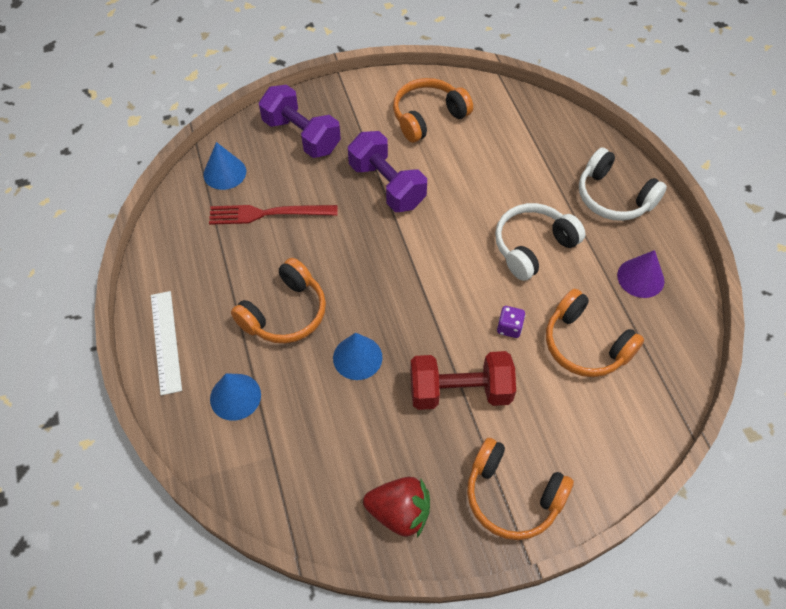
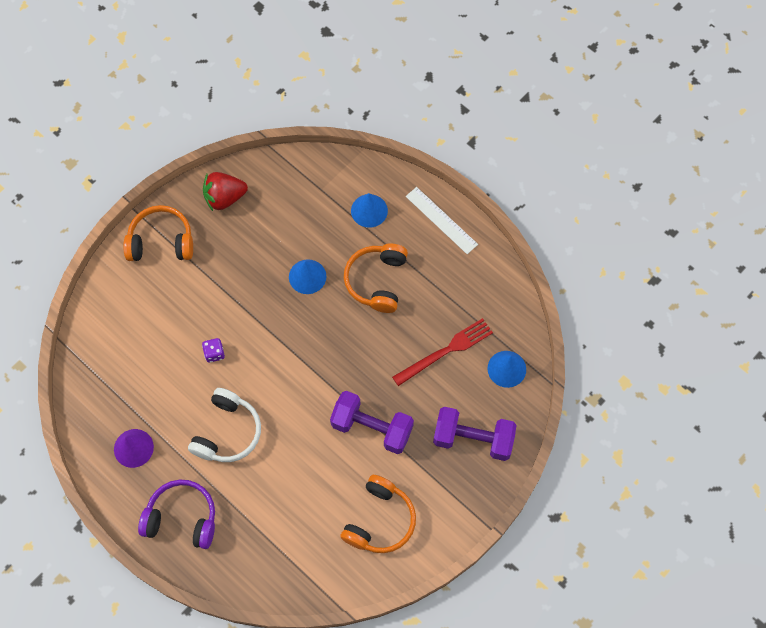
camera: 150 degrees right, 10 degrees up
(460, 391) = (226, 289): red dumbbell -> none
(585, 344) = (155, 368): orange headphones -> none
(613, 197) = (182, 518): white headphones -> purple headphones

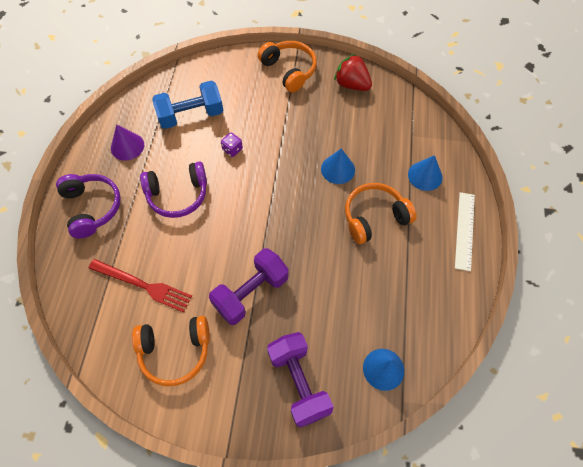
camera: 55 degrees right, 5 degrees down
(143, 367) = (191, 115): none -> blue dumbbell
(227, 432) = (178, 195): white headphones -> purple headphones
(372, 427) = (251, 292): purple dumbbell -> purple dumbbell turned 60 degrees clockwise
(446, 351) = (359, 307): red fork -> red fork (143, 285)

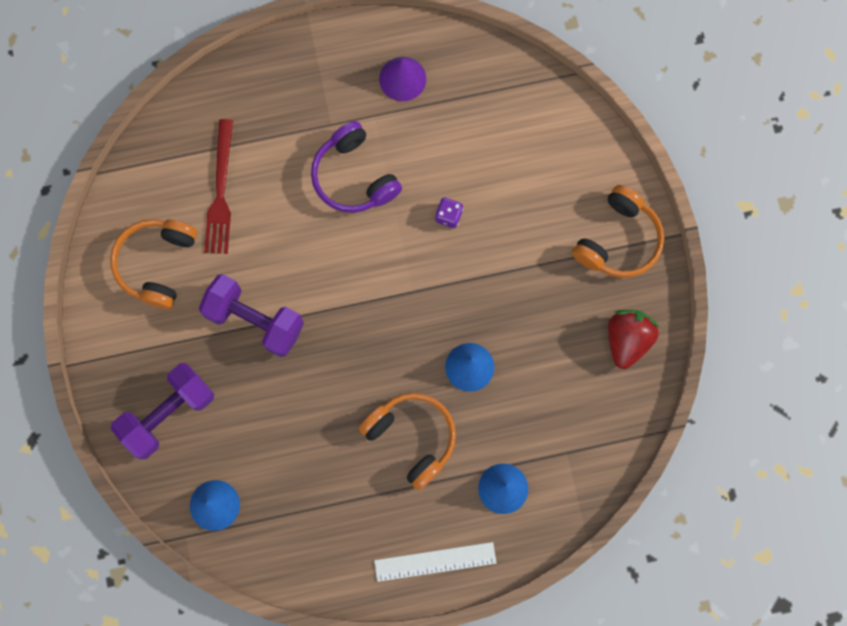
camera: 70 degrees right, 15 degrees up
(92, 208) = (298, 82): purple headphones -> none
(175, 351) = (157, 264): orange headphones -> orange headphones turned 45 degrees clockwise
(191, 115) = (483, 137): blue dumbbell -> none

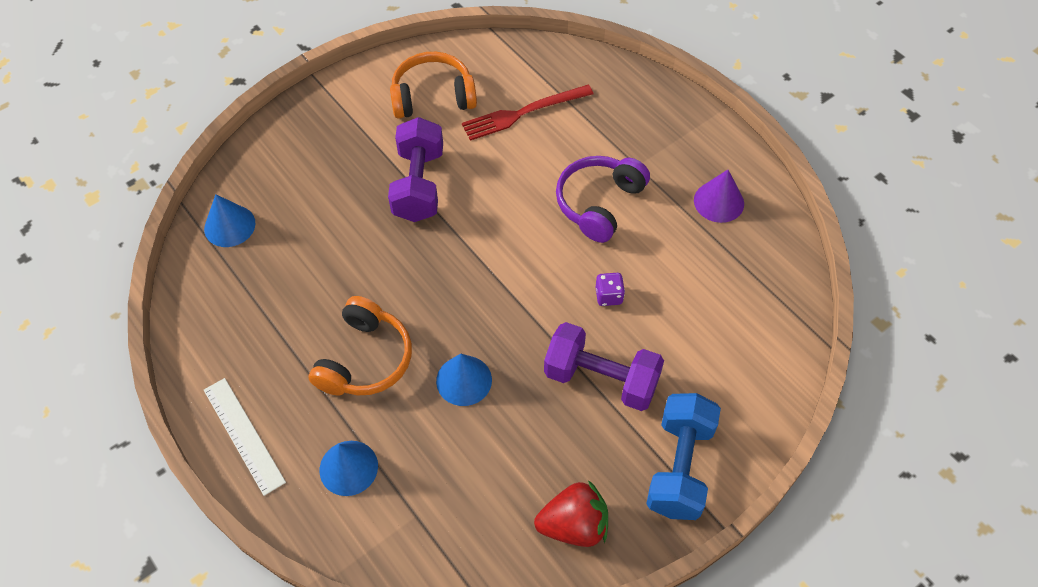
camera: 65 degrees right, 20 degrees down
(168, 414) = (300, 158): purple dumbbell -> purple dumbbell (601, 379)
(618, 240) = (679, 467): orange headphones -> blue dumbbell

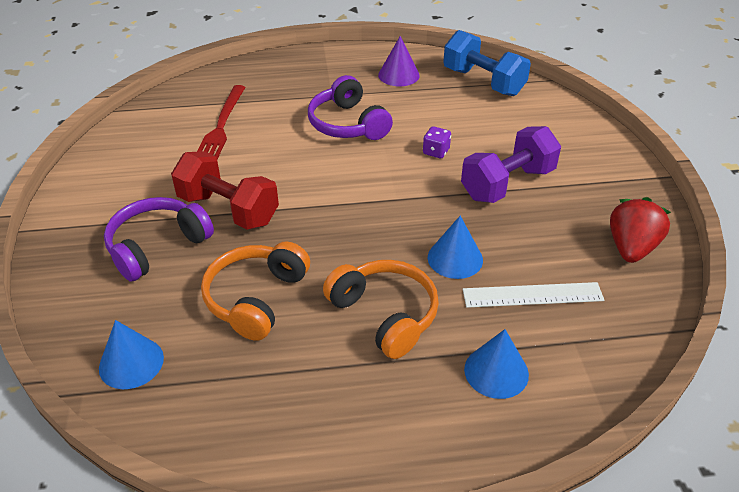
camera: 60 degrees left, 15 degrees down
(243, 435) = (404, 446): white ruler -> white ruler (532, 295)
(347, 166) = (157, 246): none -> purple headphones
(419, 185) = (228, 209): purple dumbbell -> red dumbbell
(433, 96) = (144, 166): orange headphones -> orange headphones (256, 298)
(679, 467) = (608, 176): blue dumbbell -> blue dumbbell (483, 82)

